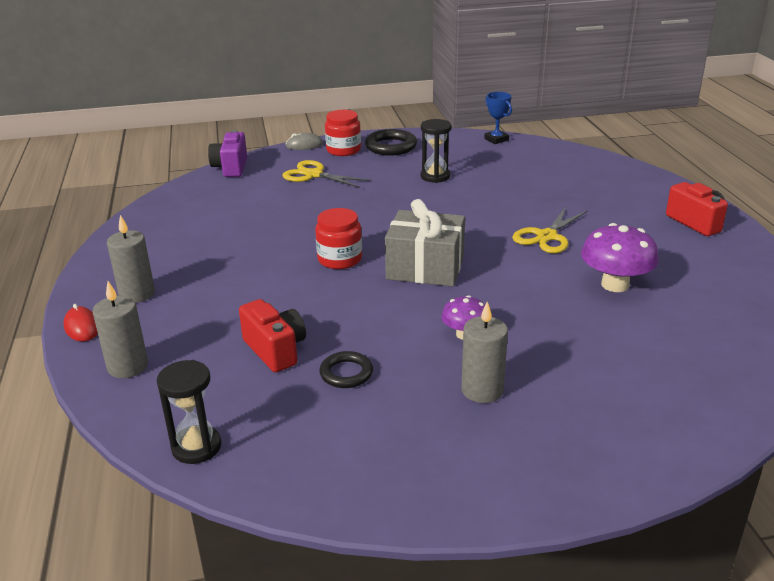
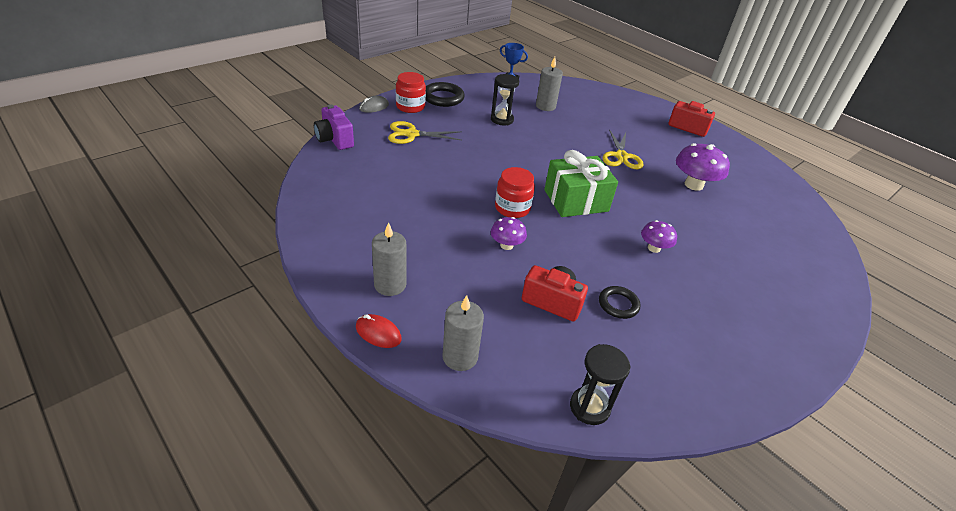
camera: 35 degrees left, 10 degrees up
(290, 290) = (506, 245): none -> purple mushroom
(425, 268) = (576, 200): grey gift -> green gift
(482, 390) = (706, 288): grey candle -> grey candle (545, 106)

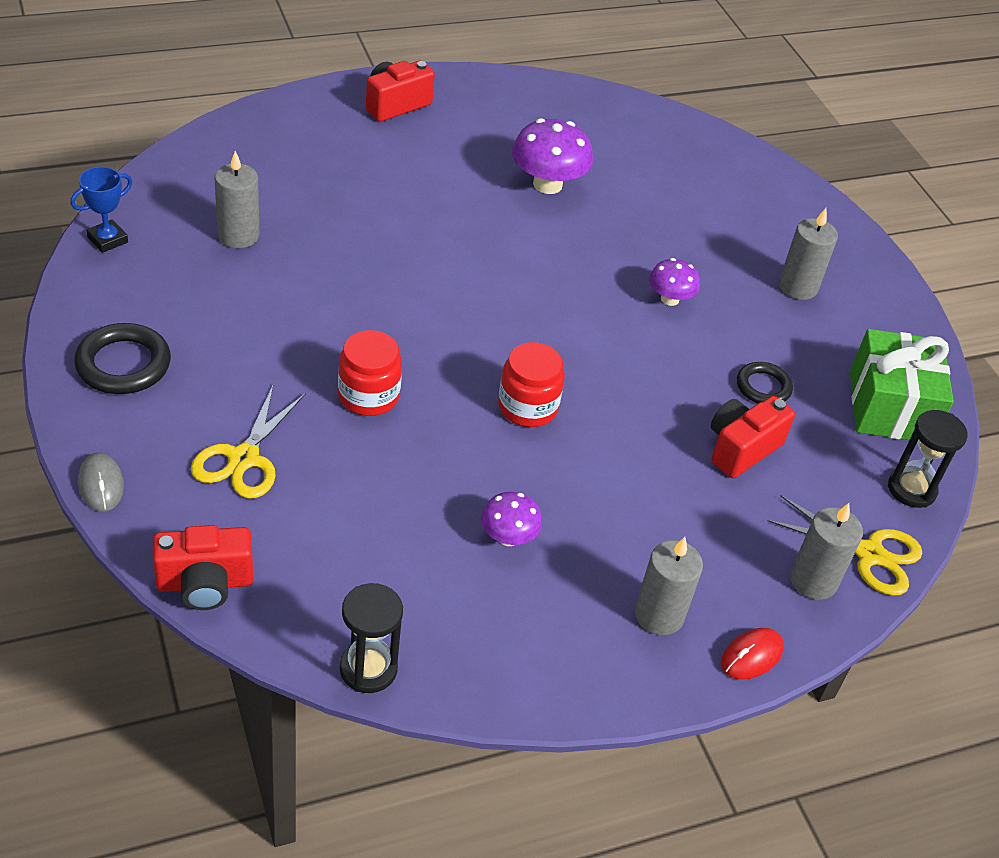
camera: 70 degrees left, 5 degrees up
(334, 139) = (205, 583): purple camera -> red camera
(410, 107) = (133, 426): red jar -> red jar (368, 396)
(502, 120) = (255, 312): black hourglass -> black hourglass (368, 669)
(506, 245) = (614, 449): purple mushroom -> purple mushroom (508, 537)
(576, 200) = (536, 326): green gift -> green gift (890, 407)
(621, 156) = (442, 220): yellow scissors -> yellow scissors (869, 554)
(735, 309) = (798, 287): none -> grey candle

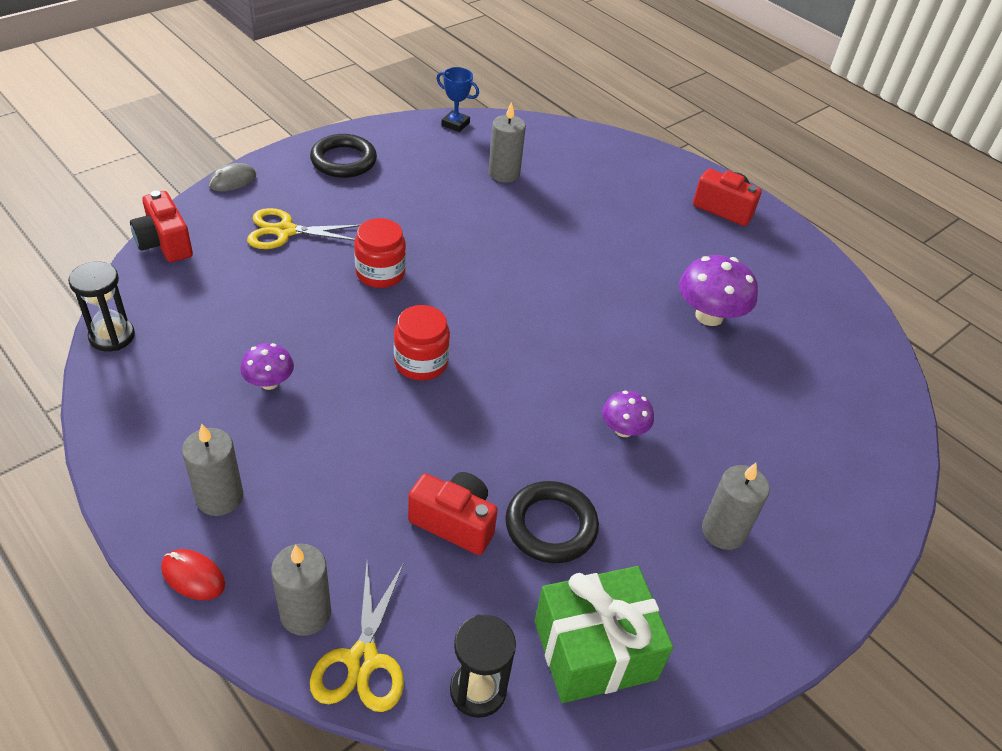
camera: 70 degrees right, 0 degrees up
(763, 387) = (551, 526): black ring -> black ring, size x1.56

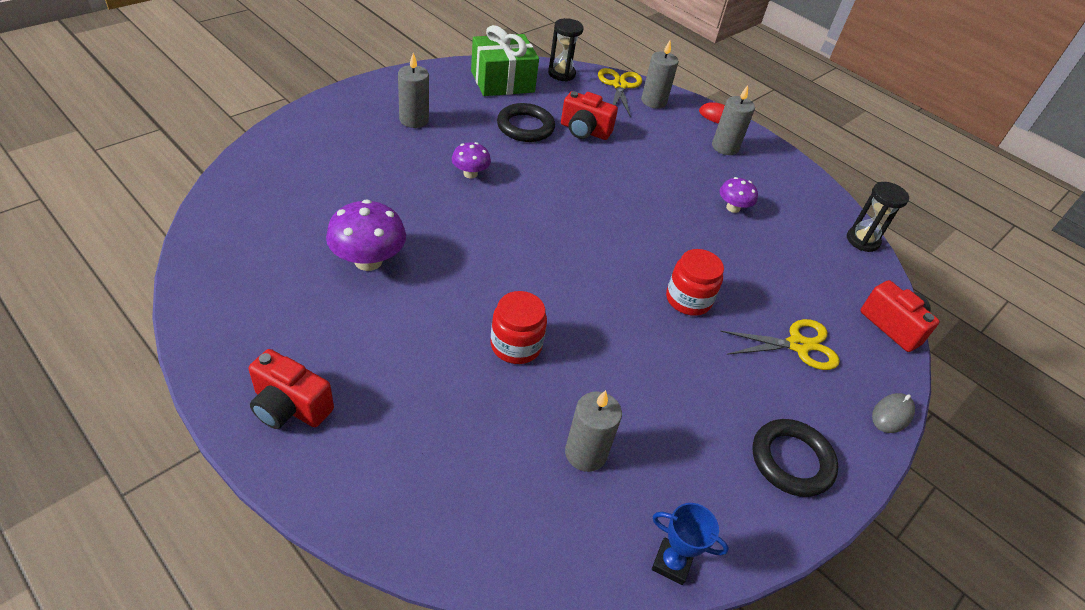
camera: 175 degrees right, 0 degrees up
(421, 362) = (629, 220): red jar -> red jar (516, 345)

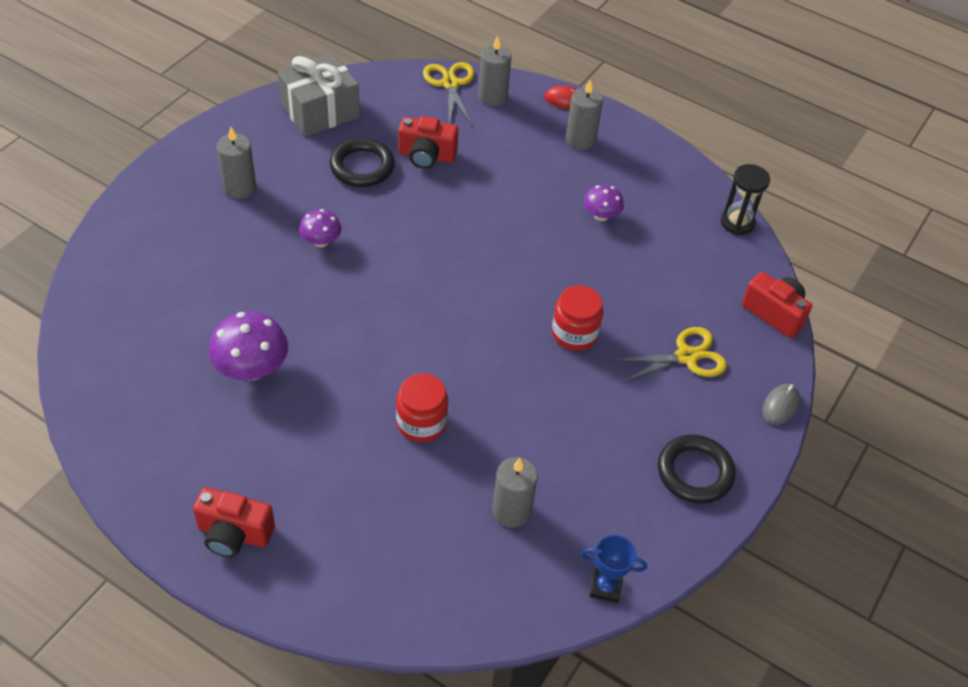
camera: 10 degrees left, 5 degrees up
(502, 81) = (320, 111): green gift -> grey gift
(561, 74) = (382, 83): black hourglass -> none

